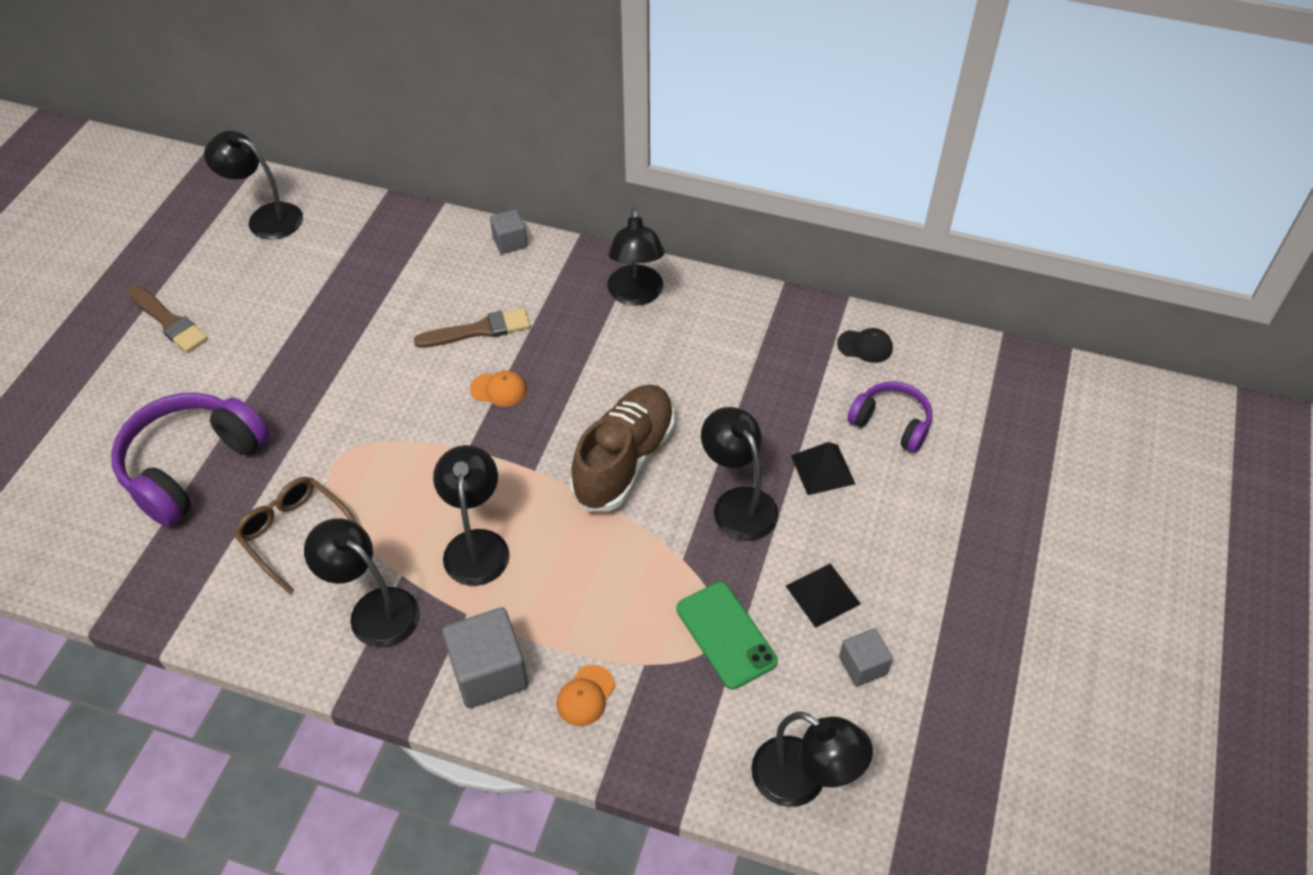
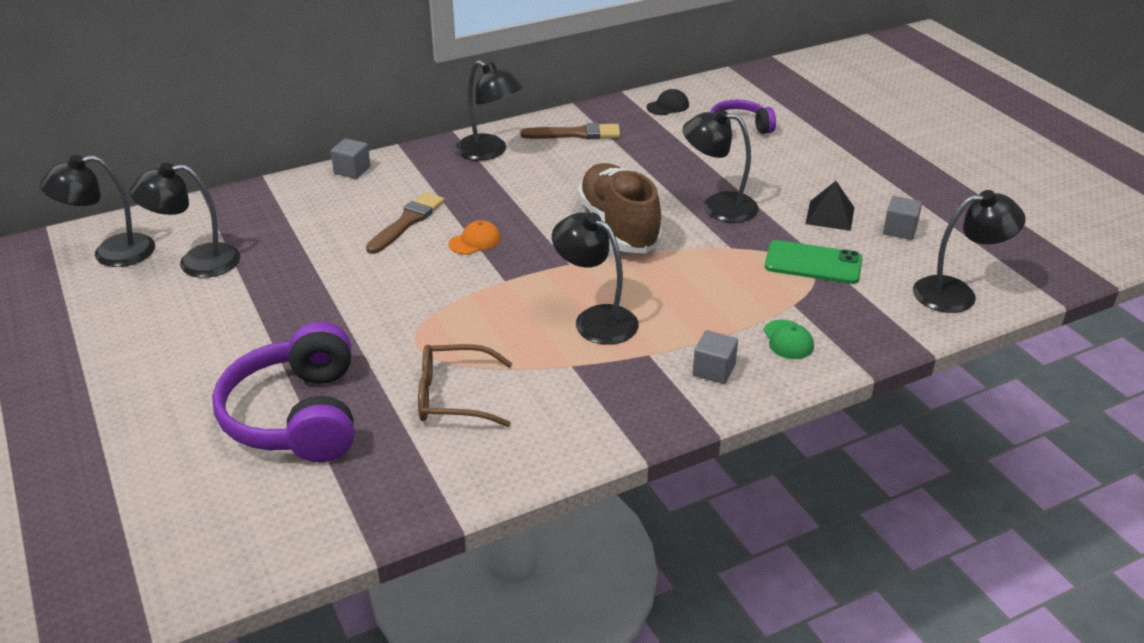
camera: 45 degrees left, 15 degrees down
(169, 321) = (121, 353): brown brush -> brown brush (576, 134)
(373, 609) = (583, 394): black lamp -> black lamp (196, 262)
(489, 672) = (713, 370): grey cube -> grey cube, size x0.58
(585, 696) = (788, 340): orange cap -> green cap
(822, 469) = (737, 166): black pyramid -> none

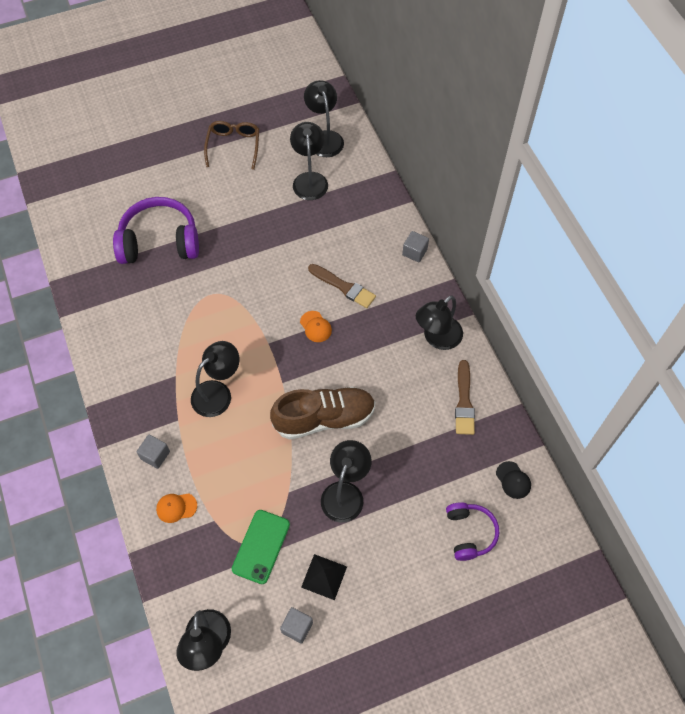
camera: 95 degrees right, 25 degrees up
(453, 396) = (160, 313): brown glasses -> brown glasses (233, 146)
(788, 340) = (176, 507): green cap -> orange cap

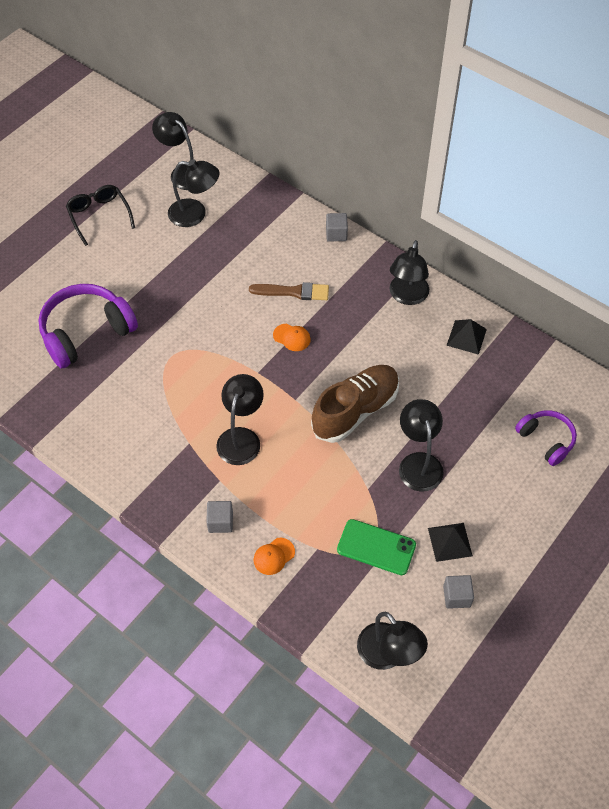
camera: 30 degrees left, 5 degrees down
(233, 146) = (99, 216): brown glasses -> black glasses
(261, 546) = (376, 547): green phone -> green phone turned 60 degrees counterclockwise
(309, 179) = (195, 214): black lamp -> black lamp turned 135 degrees clockwise
(464, 401) = (466, 337): brown brush -> black pyramid
(513, 480) = (551, 379): black cap -> none

